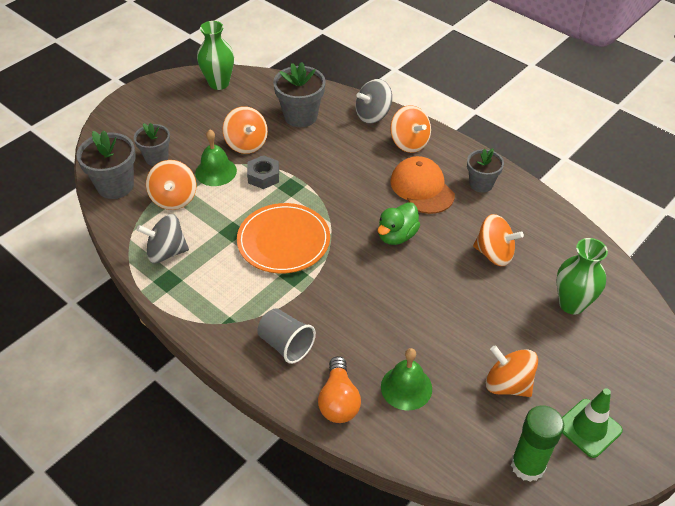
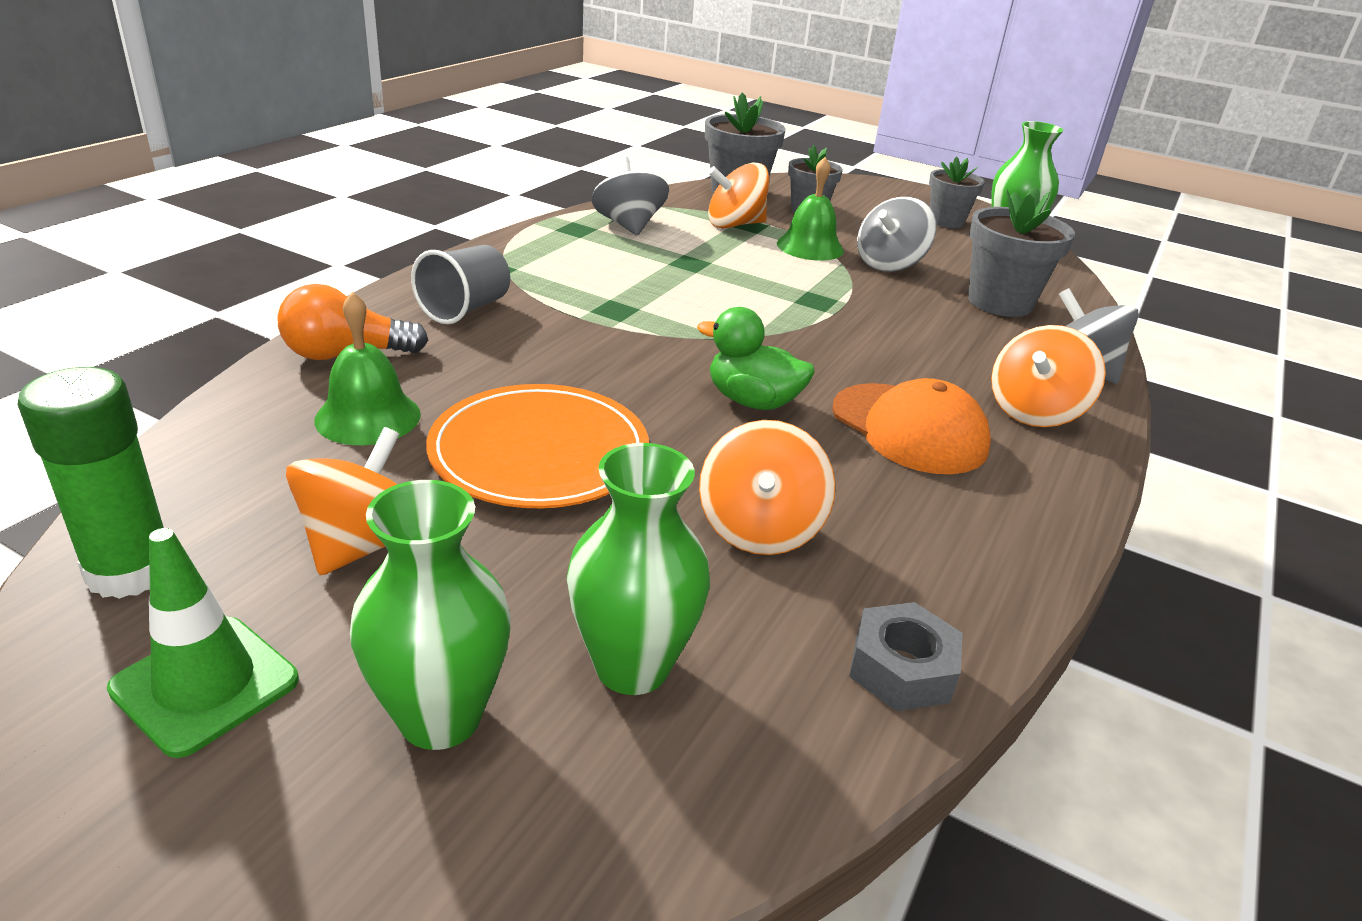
camera: 75 degrees right, 15 degrees down
(246, 144) = (889, 264): orange spinning top -> grey spinning top
(263, 176) = (825, 279): grey nut -> grey nut (901, 669)
(283, 241) = (688, 299): orange plate -> orange plate (539, 452)
(422, 188) = (909, 429): orange cap -> orange cap turned 90 degrees clockwise
(481, 184) = (983, 510): grey flower pot -> grey flower pot (946, 221)
(598, 358) = (440, 717): none -> green vase

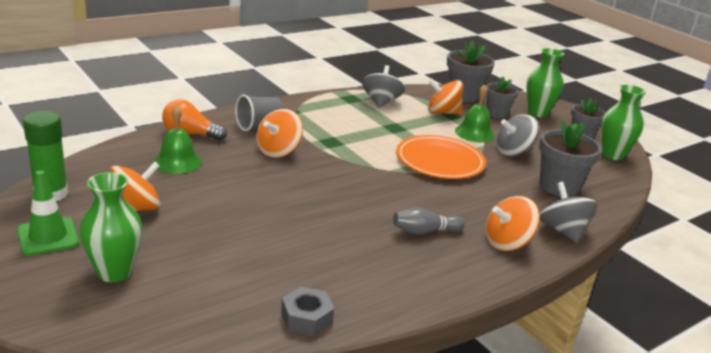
camera: 25 degrees right, 5 degrees down
(539, 452) = (235, 194): orange plate -> orange plate (440, 161)
(632, 666) = (197, 280): green vase -> green vase (537, 113)
(752, 401) = (356, 199): green duck -> none
(759, 528) = (301, 250): orange spinning top -> orange spinning top (278, 151)
(909, 429) = (424, 231): orange cap -> grey bowling pin

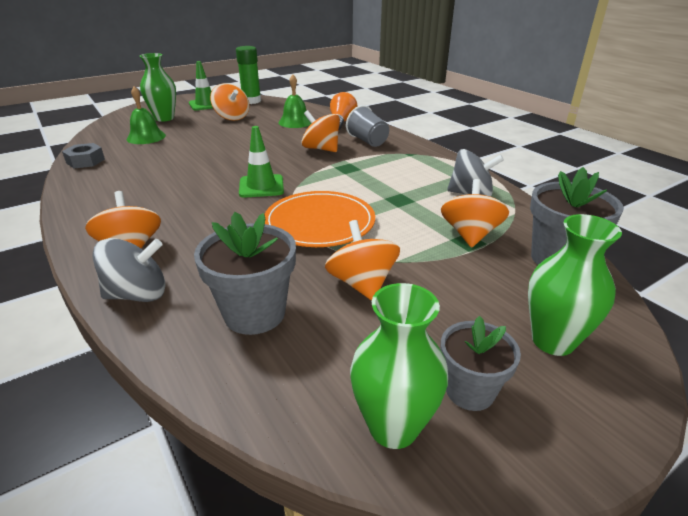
camera: 95 degrees right, 5 degrees up
(377, 185) = (261, 186): none -> green traffic cone
(424, 231) = (171, 205): grey bowling pin -> none
(474, 133) = (413, 255): green bell -> green bell (146, 137)
(496, 113) = (507, 286): grey flower pot -> none
(513, 152) = (362, 283): grey spinning top -> orange spinning top

